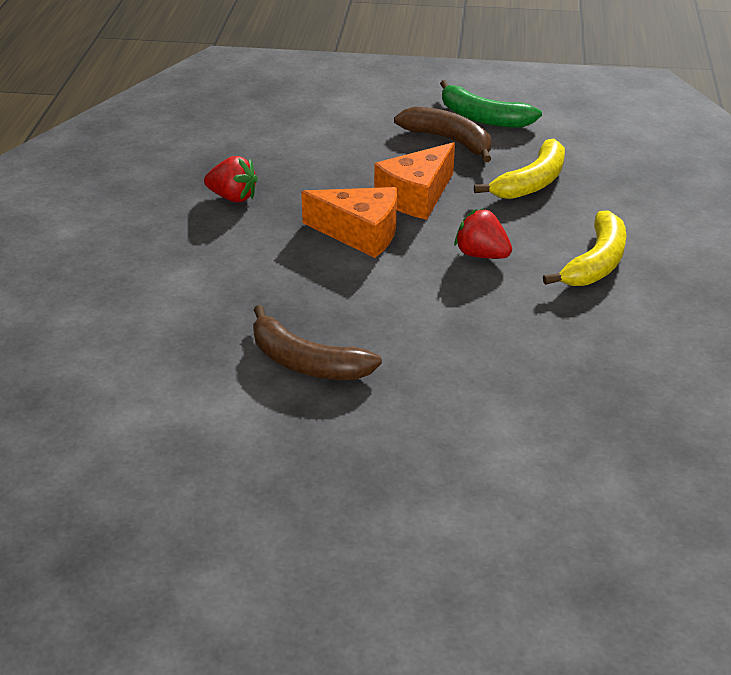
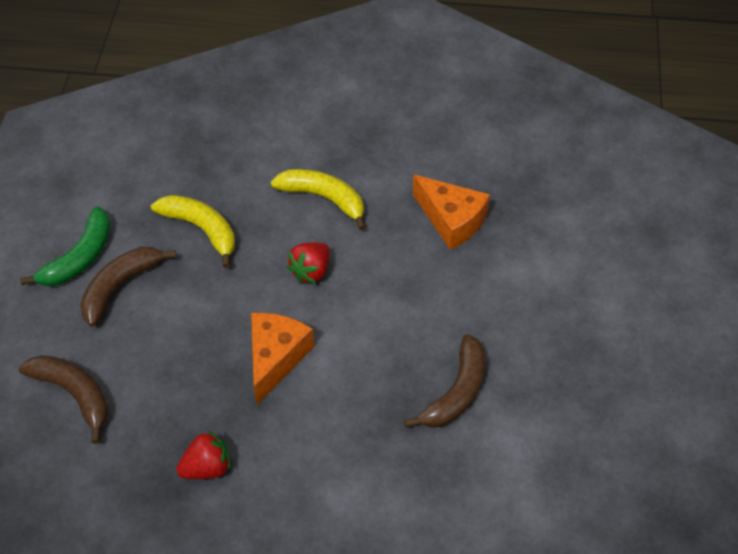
camera: 90 degrees left, 15 degrees up
(233, 197) = (207, 468): red strawberry -> red strawberry turned 45 degrees clockwise
(322, 126) = (74, 394): none -> brown banana
(416, 196) = (217, 315): orange cheese -> orange cheese (451, 220)

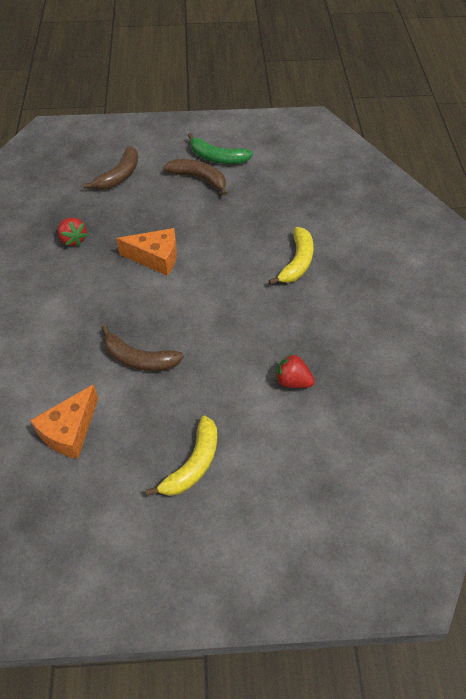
camera: 80 degrees right, 0 degrees up
(201, 229) = (253, 206): yellow banana -> yellow banana (193, 464)
(311, 271) = (230, 265): red strawberry -> red strawberry (292, 381)
(451, 220) = (297, 340): orange cheese -> orange cheese (70, 431)

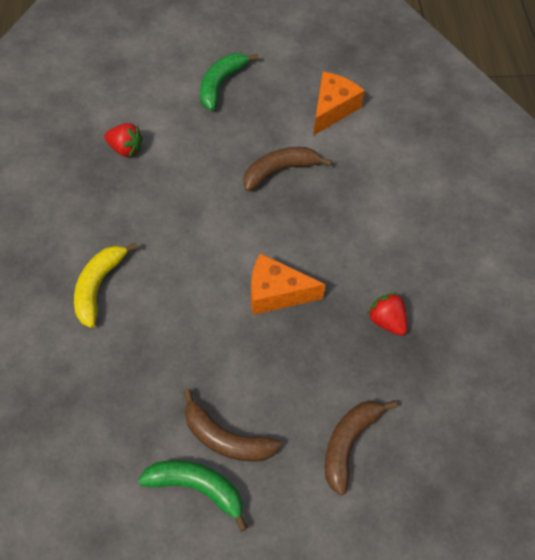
camera: 175 degrees right, 5 degrees up
(139, 359) = (279, 171): brown banana -> brown banana turned 45 degrees counterclockwise
(193, 464) = (221, 84): yellow banana -> green banana

